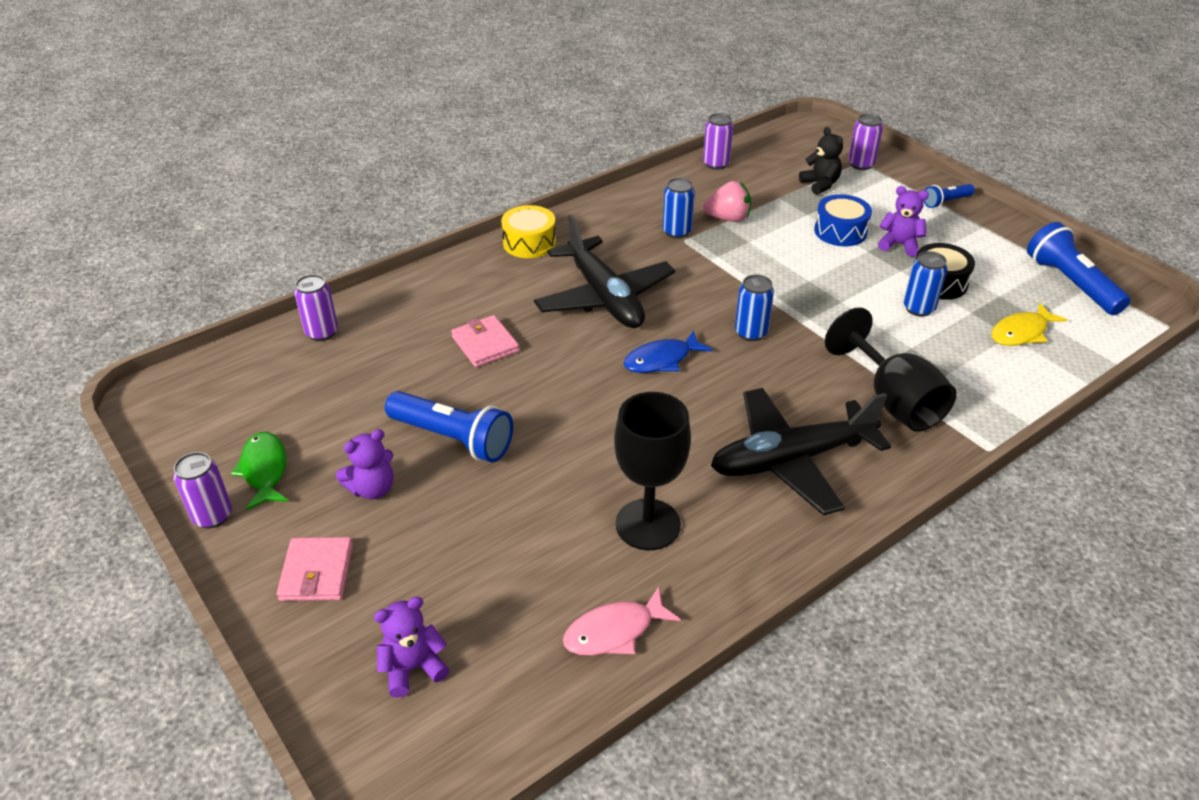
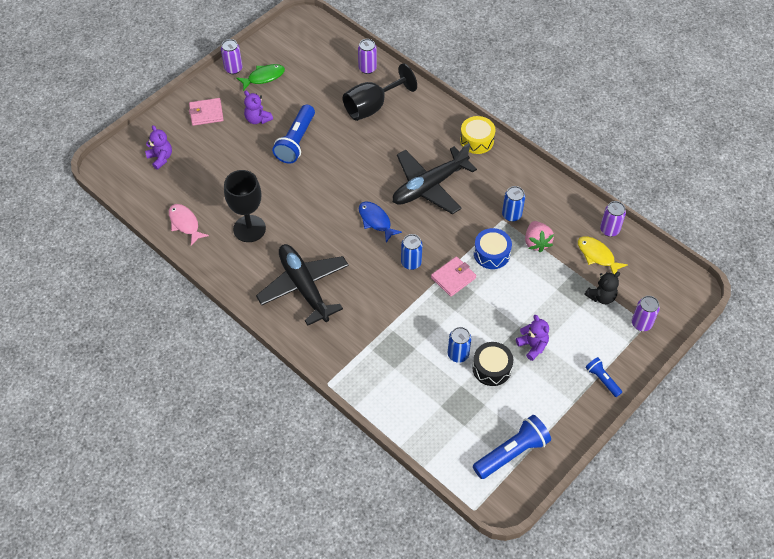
camera: 80 degrees right, 15 degrees up
(485, 344) = (372, 139): pink wallet -> pink wallet (453, 278)
(840, 231) = (540, 310): blue drum -> blue drum (491, 254)
(893, 400) = (362, 336): black goblet -> black goblet (372, 106)
(899, 245) = (532, 346): purple teddy bear -> purple teddy bear turned 45 degrees counterclockwise
(1021, 332) = (445, 414): yellow fish -> yellow fish (597, 255)

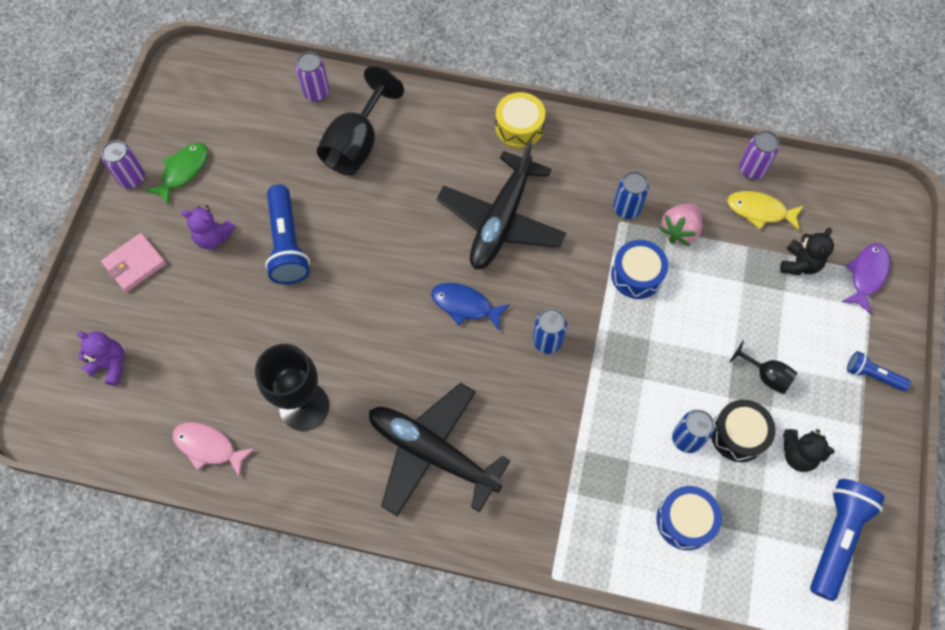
camera: 30 degrees left, 10 degrees up
(425, 396) = (685, 520): none -> blue drum
(453, 278) = (612, 334): pink wallet -> none
(521, 397) = (798, 454): none -> black teddy bear
(532, 346) = (765, 375): purple teddy bear -> black goblet
(536, 242) = (679, 230): pink strawberry -> pink strawberry turned 75 degrees clockwise
(641, 323) = (866, 275): purple can -> purple fish

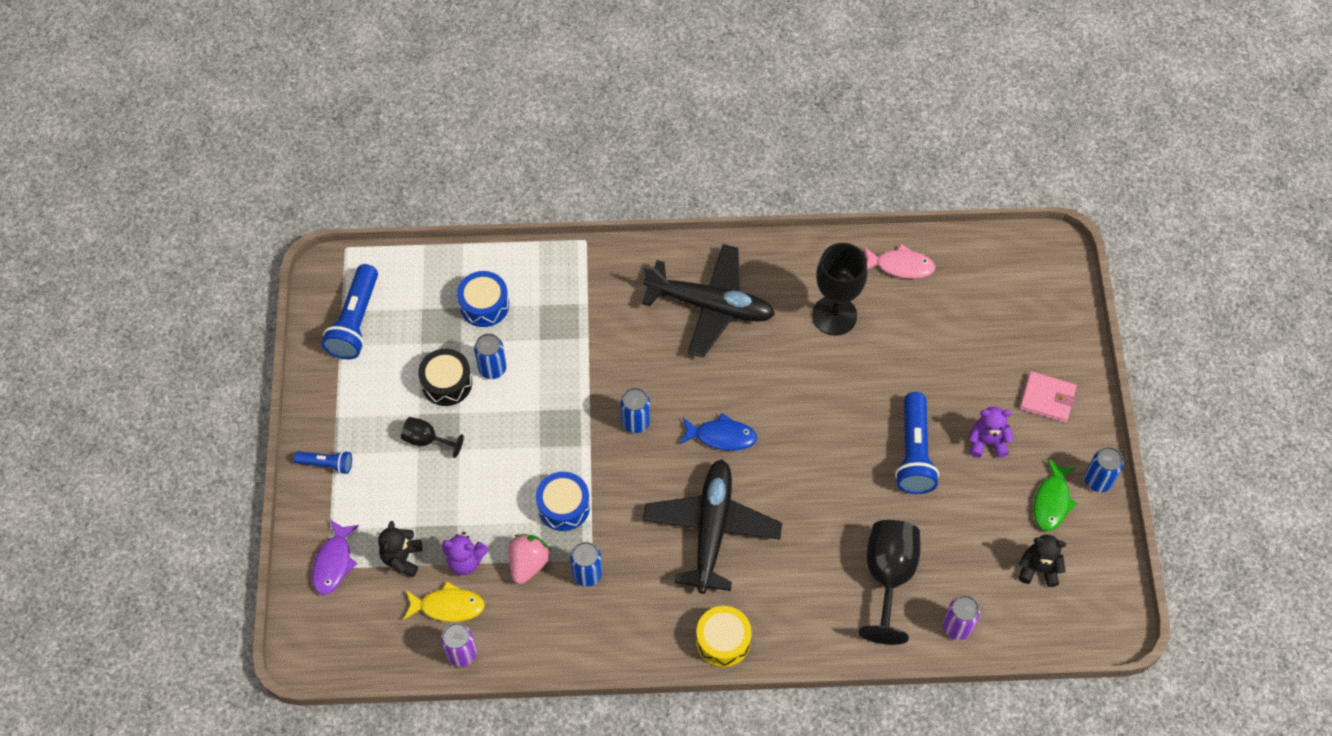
camera: 165 degrees right, 5 degrees down
(110, 365) = (1019, 308): purple teddy bear -> purple teddy bear (465, 561)
(132, 179) = (1098, 480): purple can -> blue can
(135, 264) = (1047, 398): pink wallet -> pink wallet turned 75 degrees clockwise
(287, 244) = (913, 453): blue flashlight -> blue flashlight turned 150 degrees counterclockwise
(798, 454) = (392, 379): black teddy bear -> black teddy bear (1038, 569)

